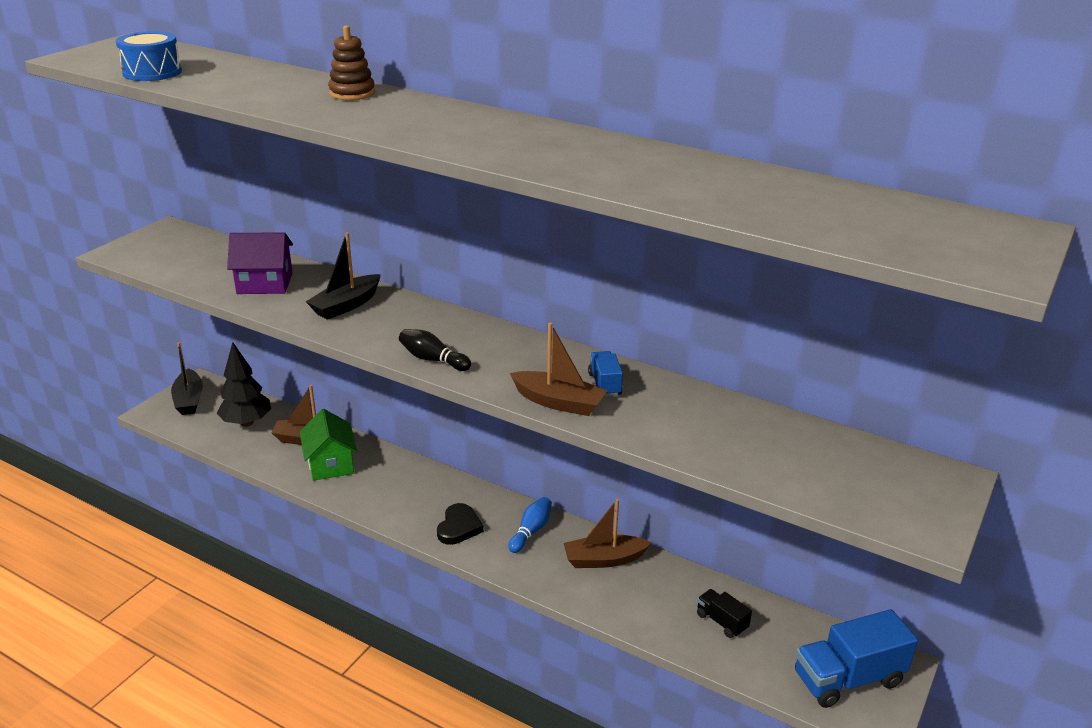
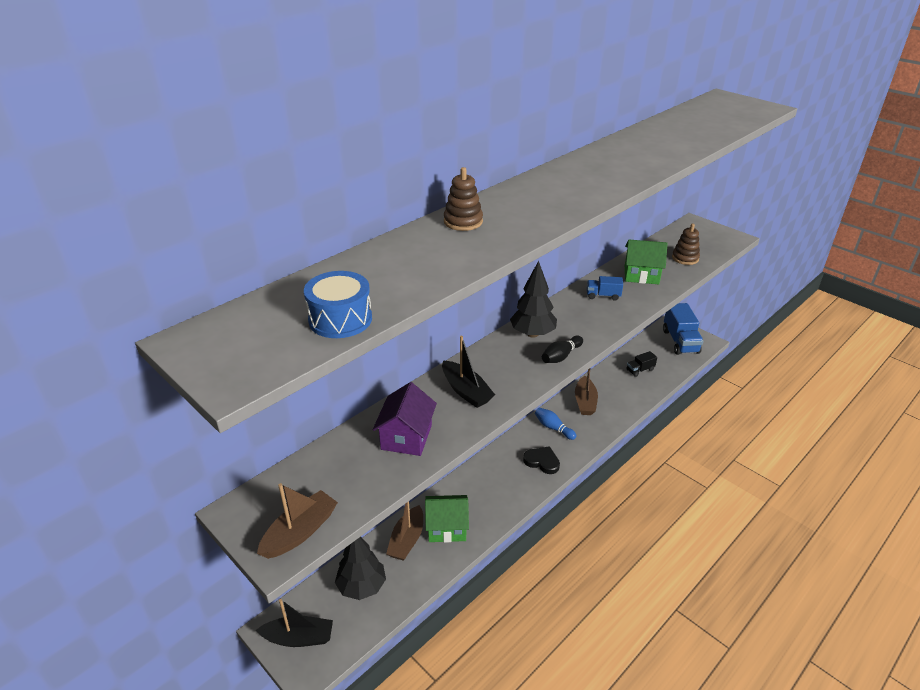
camera: 75 degrees left, 5 degrees up
(477, 336) = (532, 334): none -> black tree
(559, 402) = (621, 314): brown boat -> brown boat (300, 532)
(692, 418) = (641, 275): none -> green house
(787, 465) = (685, 258): none -> brown stacking toy

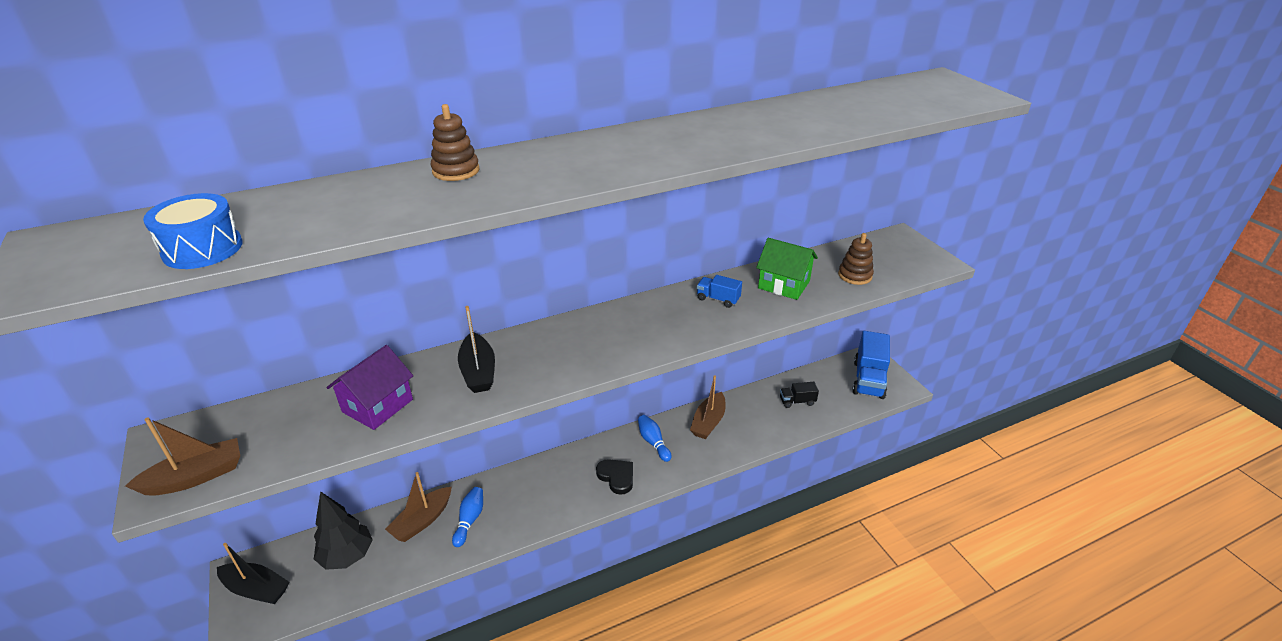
camera: 20 degrees right, 0 degrees up
(447, 528) = (469, 520): green house -> blue bowling pin
(532, 334) = (602, 325): black tree -> none
(561, 356) = (612, 358): black bowling pin -> none

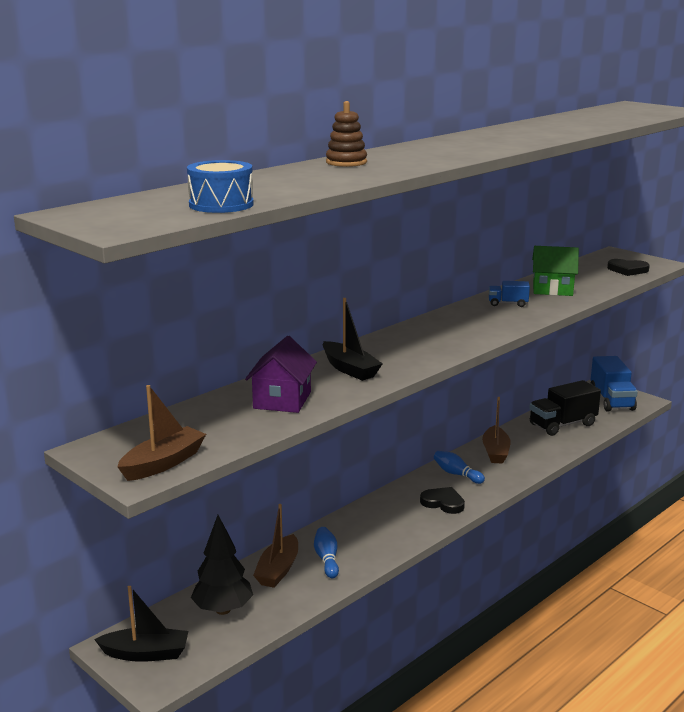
camera: 20 degrees left, 15 degrees down
(797, 401) = (562, 425): black truck -> black truck, size x1.94
(855, 275) = (603, 278): brown stacking toy -> none
(892, 267) = (627, 270): none -> black heart

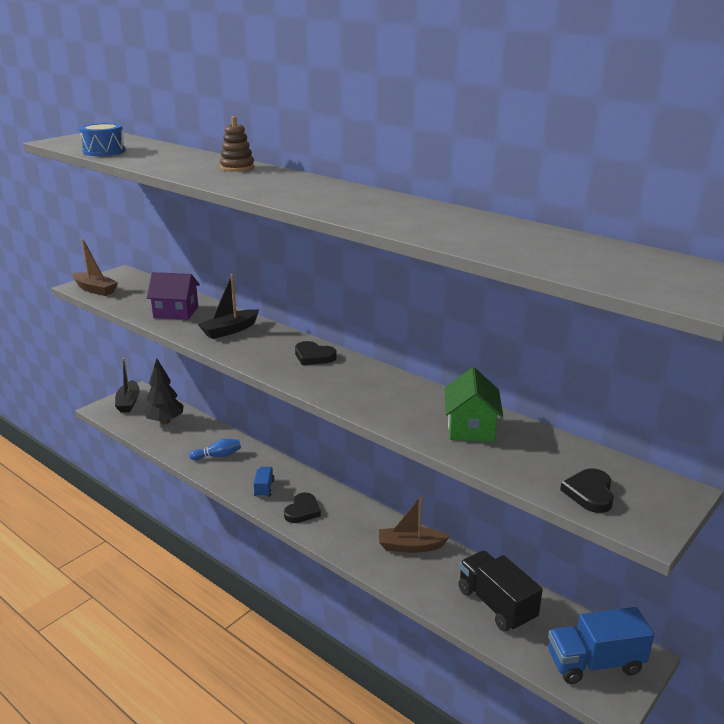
camera: 85 degrees right, 5 degrees up
(278, 570) = (207, 437): brown boat -> none
(423, 332) = (314, 356): none -> black heart
(456, 474) = (358, 519): blue bowling pin -> none
(508, 304) = (408, 398): blue truck -> blue truck (264, 488)

